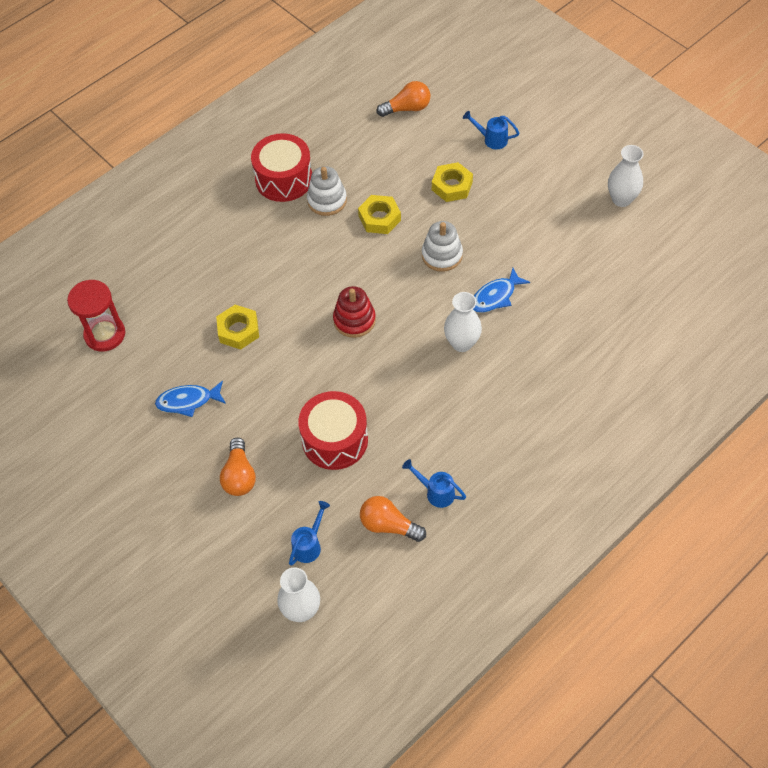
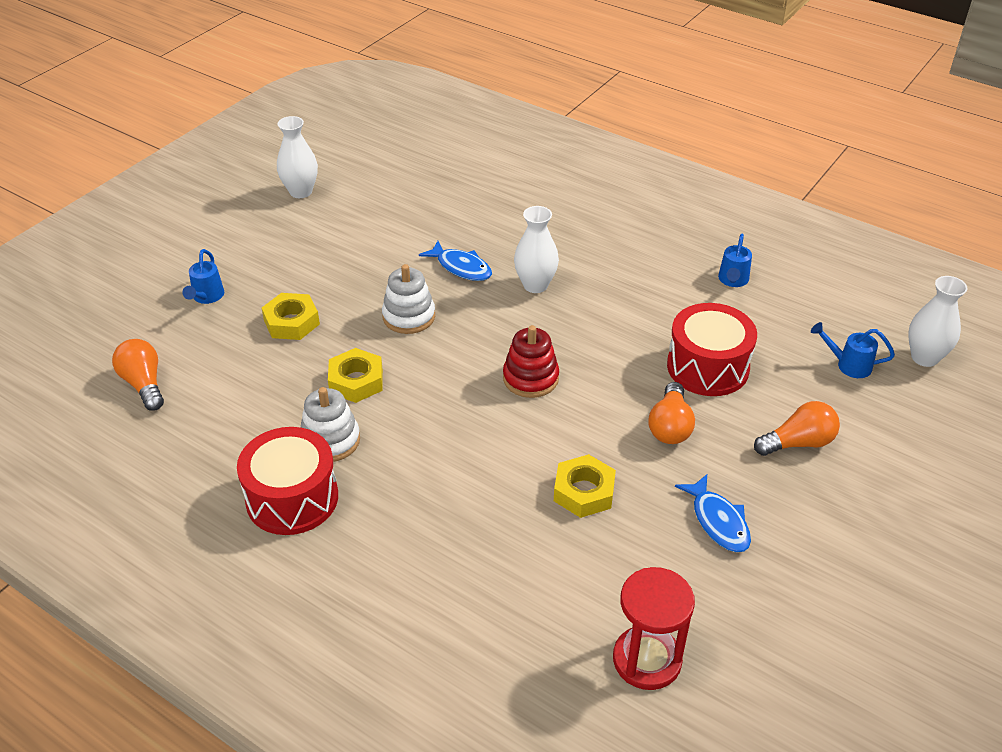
camera: 105 degrees left, 15 degrees down
(389, 525) = (789, 308): orange light bulb -> orange light bulb (670, 426)

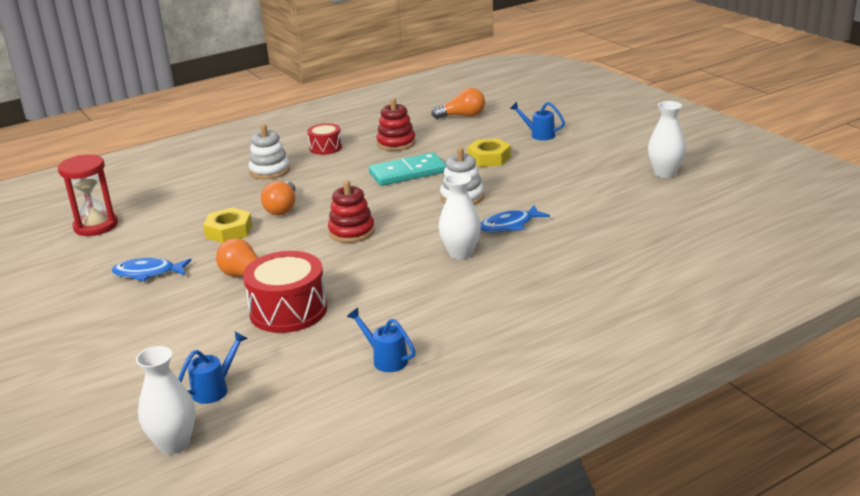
camera: 115 degrees right, 15 degrees down
(259, 423) = (396, 143): none -> red stacking toy
(292, 498) = (325, 147): red drum -> red drum, size x0.57
(330, 440) = (360, 161): white stacking toy -> white stacking toy (270, 171)
(356, 381) = (408, 173): yellow nut -> turquoise domino
(798, 443) = (168, 329): orange light bulb -> orange light bulb (282, 208)

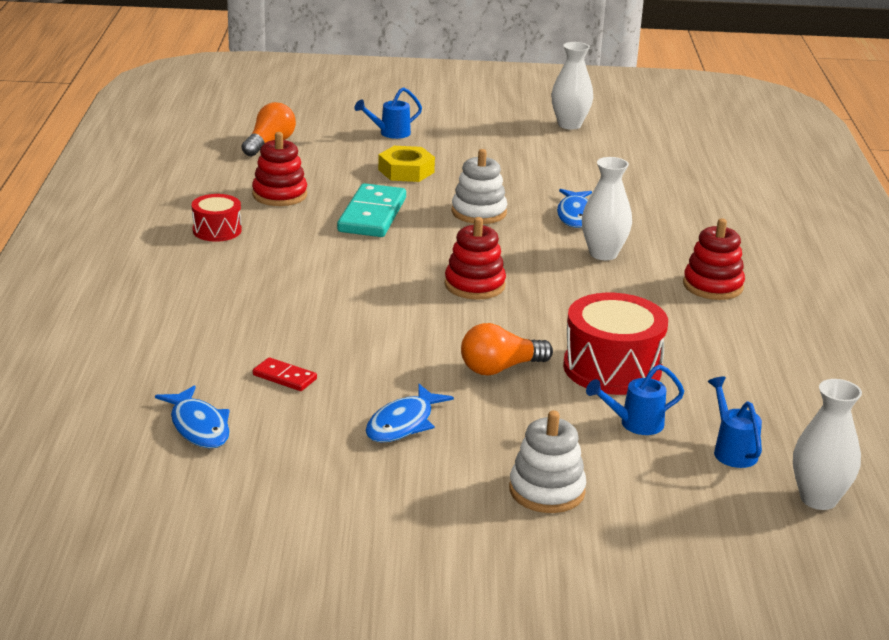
camera: 60 degrees left, 0 degrees up
(96, 226) = (198, 427): red hourglass -> blue fish
(170, 225) = (284, 377): none -> red domino
(229, 231) = (363, 347): yellow nut -> none
(270, 171) = (226, 278): white stacking toy -> white stacking toy (546, 491)
(282, 208) = (350, 301): orange light bulb -> none
(385, 359) = (768, 351): blue watering can -> blue watering can (634, 424)
(466, 306) = (713, 286): none -> red stacking toy

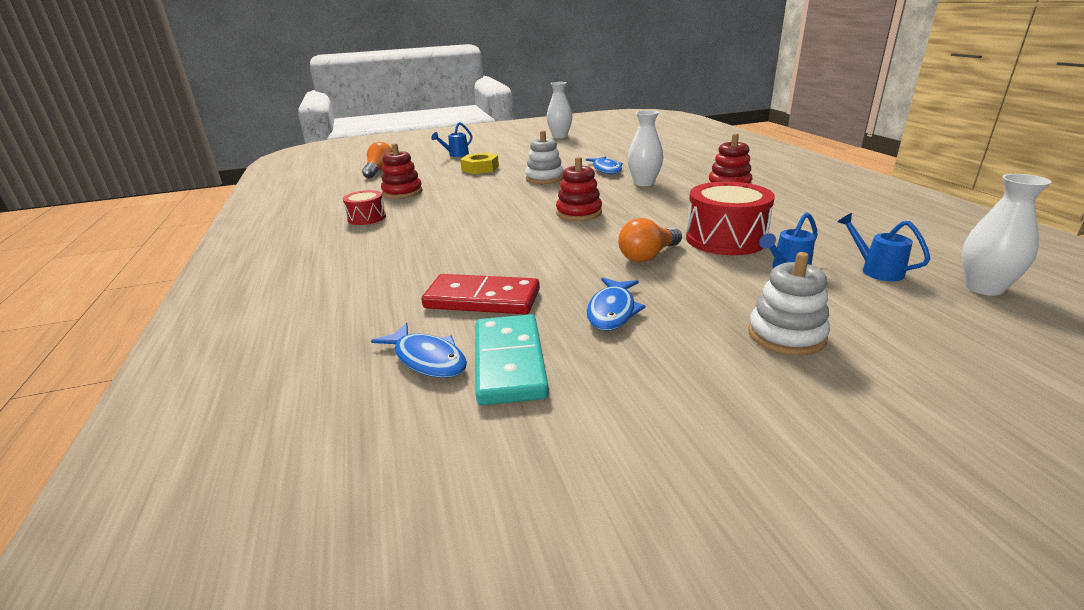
camera: 15 degrees left, 0 degrees up
(284, 377) = (482, 299): red domino -> red domino, size x1.99
(372, 215) = (475, 191): turquoise domino -> turquoise domino (509, 362)

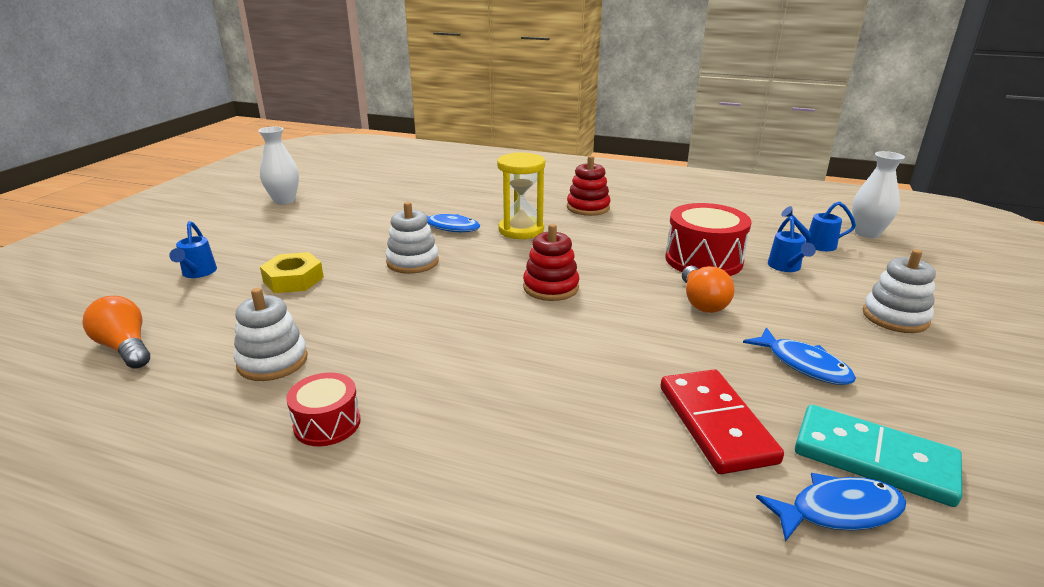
camera: 55 degrees left, 0 degrees up
(402, 192) = (272, 361): red stacking toy -> white stacking toy
(482, 299) = (716, 424): red domino -> red domino turned 60 degrees counterclockwise
(644, 183) = (521, 230): white vase -> yellow hourglass

